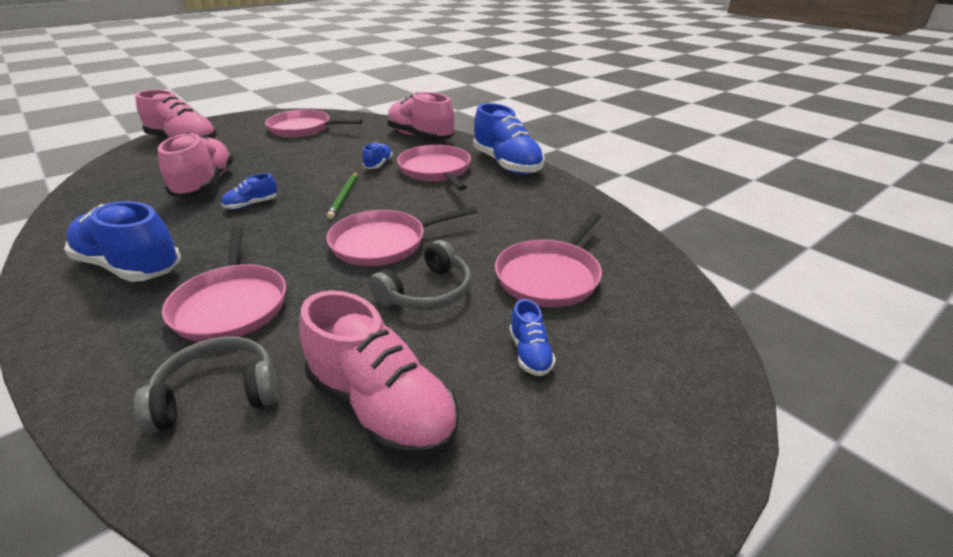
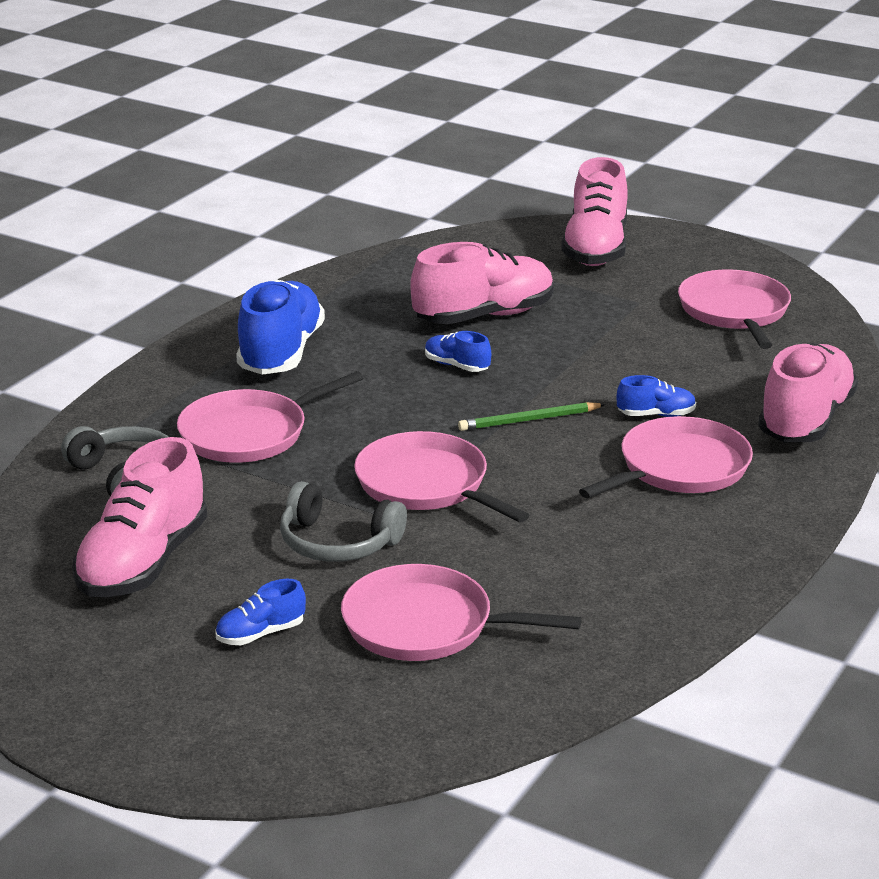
camera: 70 degrees right, 5 degrees down
(507, 164) = (763, 528): blue shoe -> none

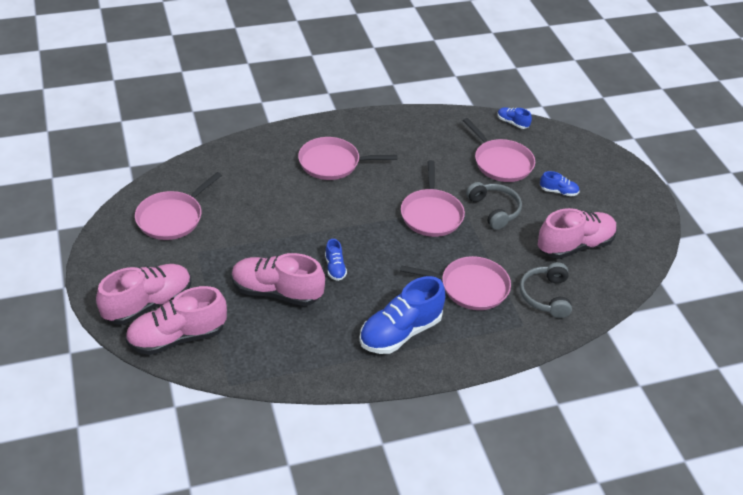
camera: 140 degrees left, 15 degrees up
(529, 420) = (350, 218): green pencil -> none
(656, 415) = (300, 189): blue shoe -> blue shoe (512, 123)
(805, 420) = (254, 152): pink shoe -> pink shoe (177, 337)

